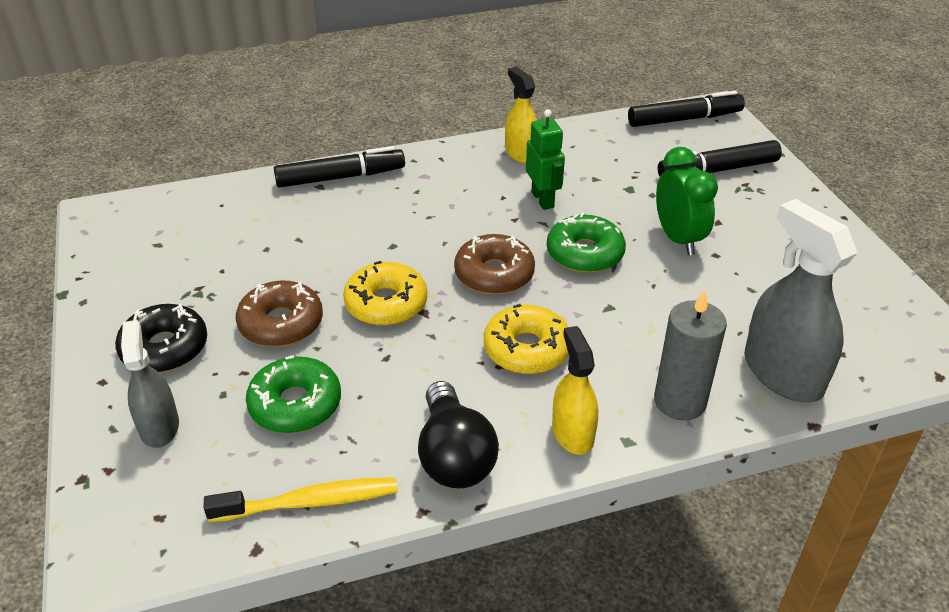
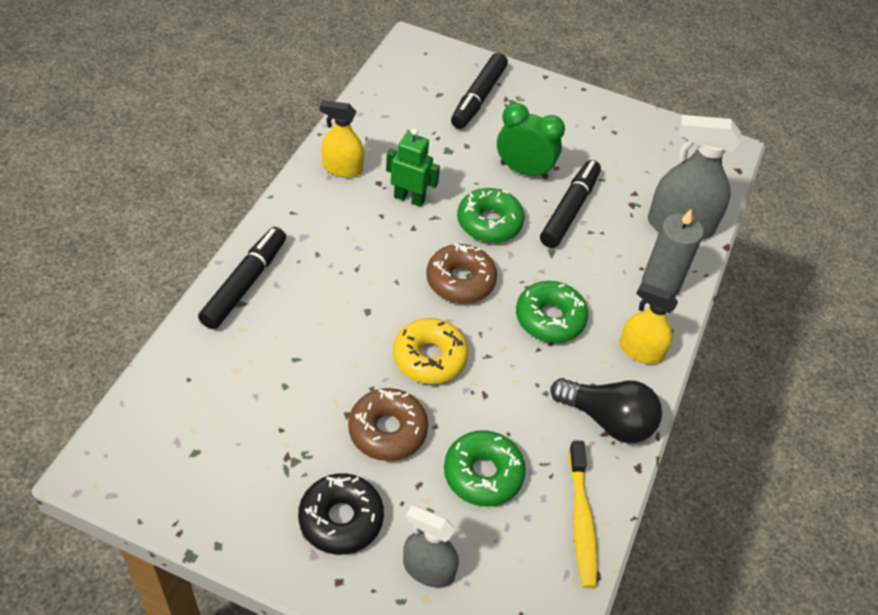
camera: 55 degrees left, 10 degrees up
(310, 502) = (581, 521): yellow toothbrush -> yellow toothbrush turned 150 degrees clockwise
(527, 349) = (550, 318): yellow donut -> green donut
(684, 119) = (406, 65): black marker -> black marker (569, 210)

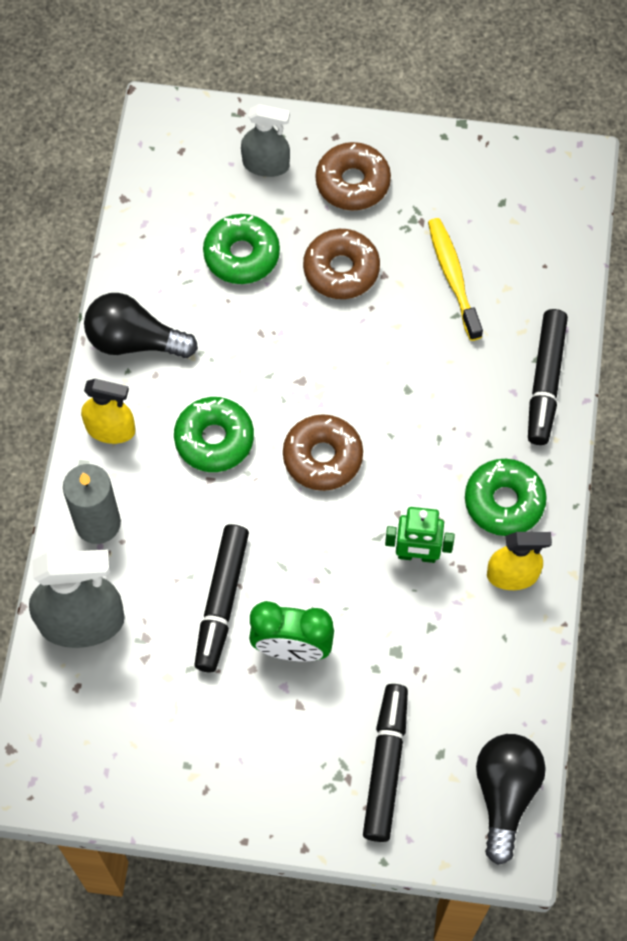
camera: 170 degrees right, 15 degrees up
(341, 519) = (352, 183): black donut -> brown donut
(405, 66) = (505, 794): none -> black light bulb
(429, 358) = (326, 355): yellow donut -> none
(489, 222) = (313, 549): green donut -> green donut (504, 502)
(581, 521) = (144, 239): yellow toothbrush -> yellow toothbrush (453, 277)

